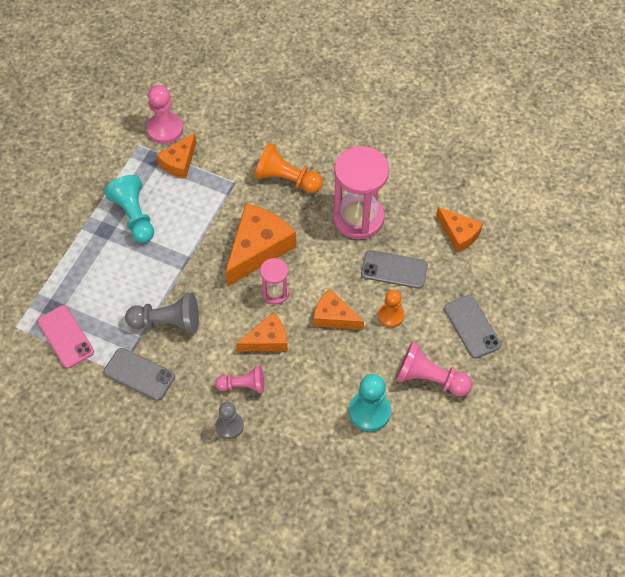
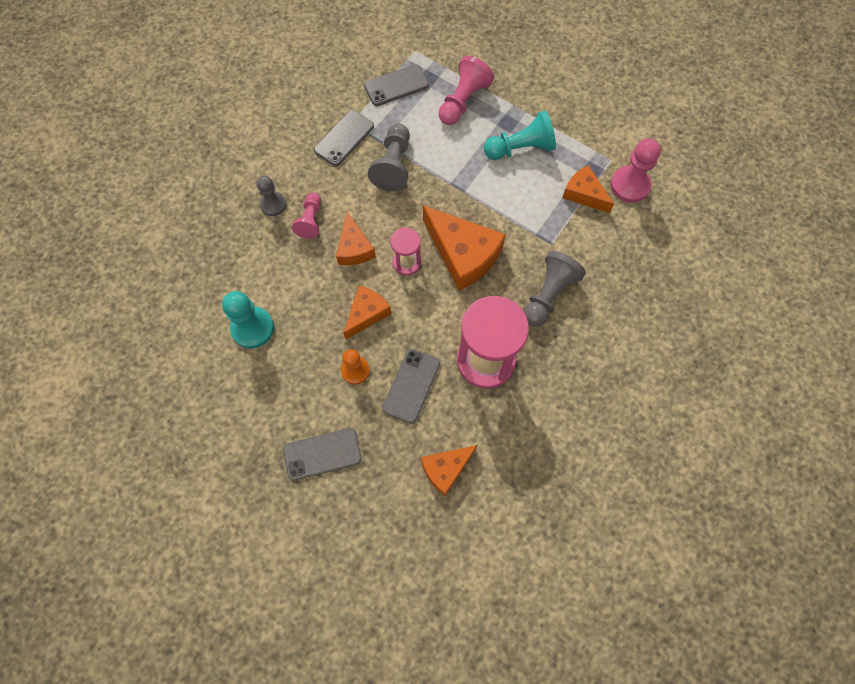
camera: 100 degrees right, 10 degrees up
(65, 337) = (396, 86): pink phone -> grey phone
(286, 179) = (548, 295): orange pawn -> grey pawn
(430, 379) = (272, 394): pink pawn -> pink pawn (463, 101)

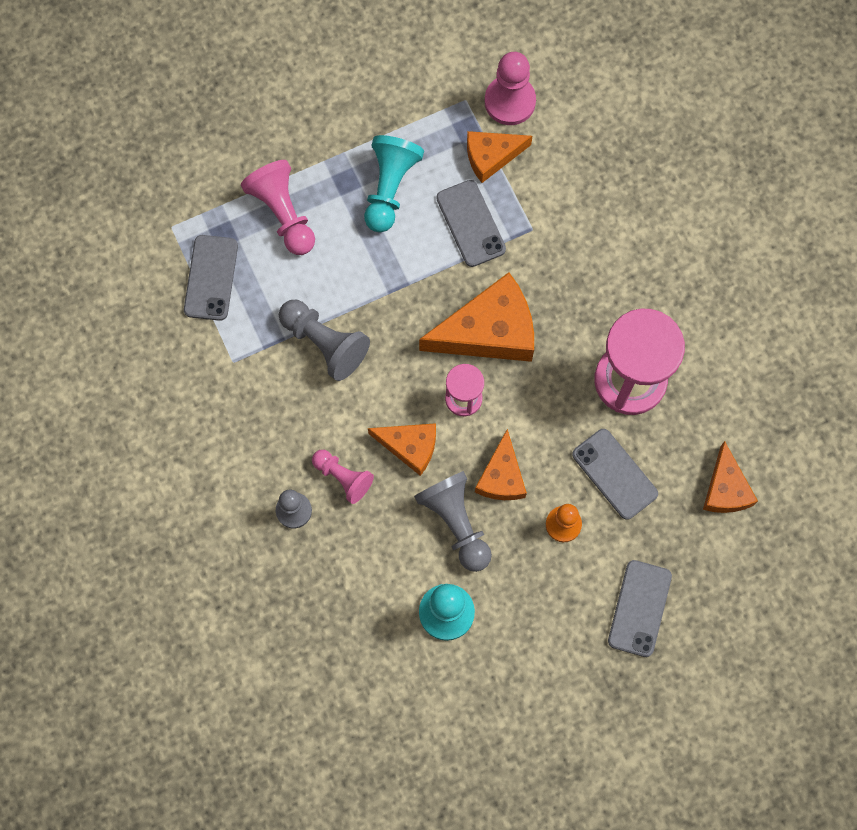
camera: 60 degrees left, 5 degrees up
(344, 138) = (250, 380): grey phone -> grey phone (471, 223)
(366, 314) = (501, 476): orange cheese -> orange cheese turned 150 degrees counterclockwise
(548, 295) = (591, 270): grey pawn -> grey pawn (456, 522)

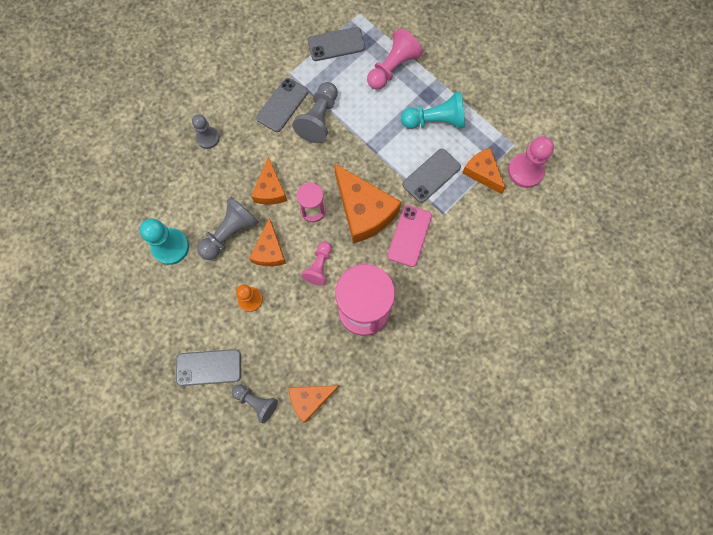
camera: 70 degrees right, 0 degrees up
(343, 477) = (237, 158): pink pawn -> pink pawn (319, 266)
(501, 476) = (269, 250): orange cheese -> orange cheese turned 75 degrees counterclockwise
(547, 284) = (409, 236): none -> pink phone
(614, 474) = (295, 321): grey phone -> grey phone (282, 105)
(707, 559) = (256, 402): none -> grey pawn

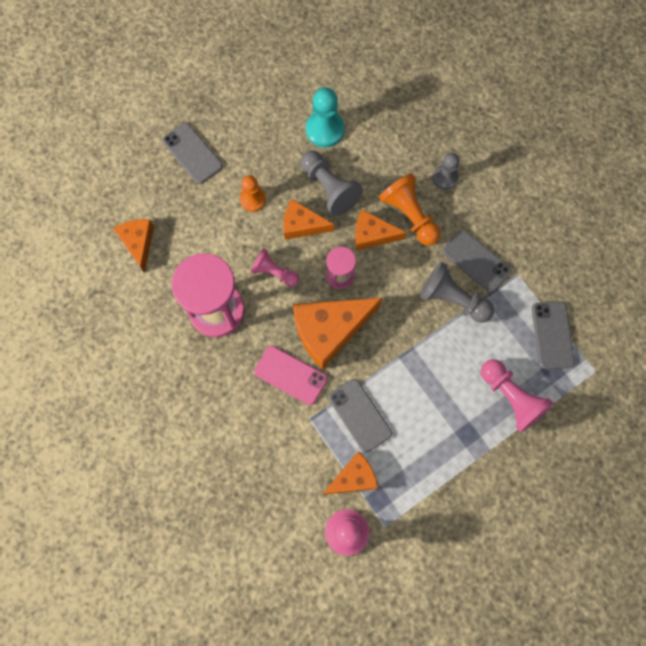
camera: 100 degrees right, 0 degrees up
(209, 367) = (192, 153): grey phone -> grey phone turned 45 degrees counterclockwise
(248, 162) = (409, 215): none -> orange pawn
(256, 402) = (148, 193): grey pawn -> none
(434, 121) = (431, 434): turquoise pawn -> none

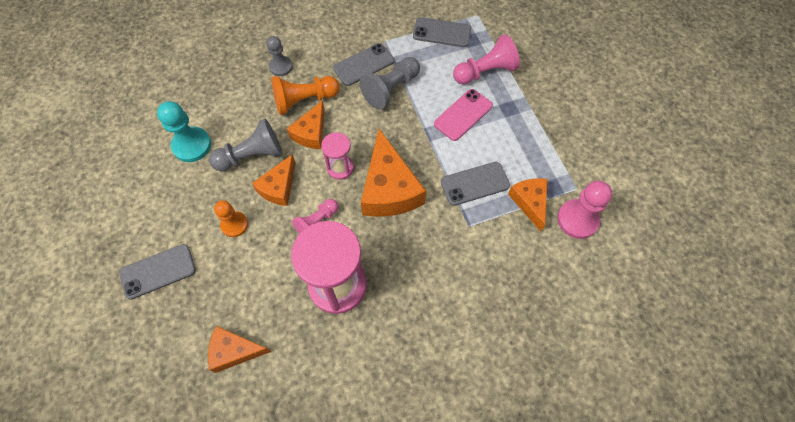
camera: 75 degrees left, 10 degrees down
(290, 375) = (423, 232): pink phone -> pink phone (463, 115)

